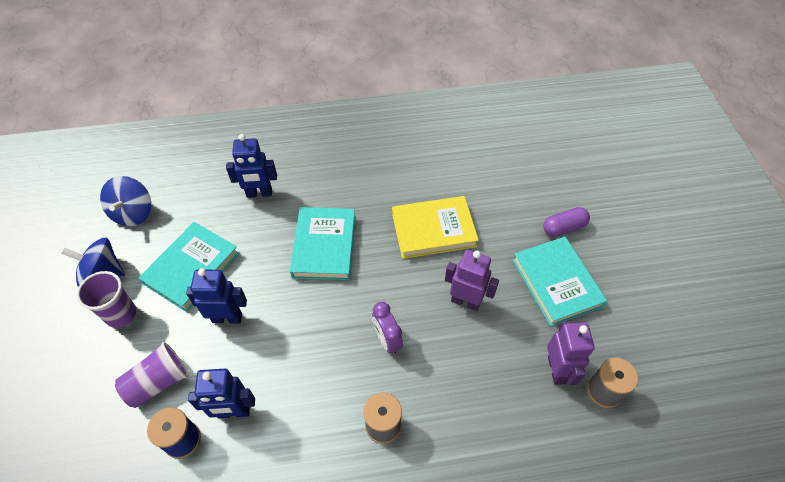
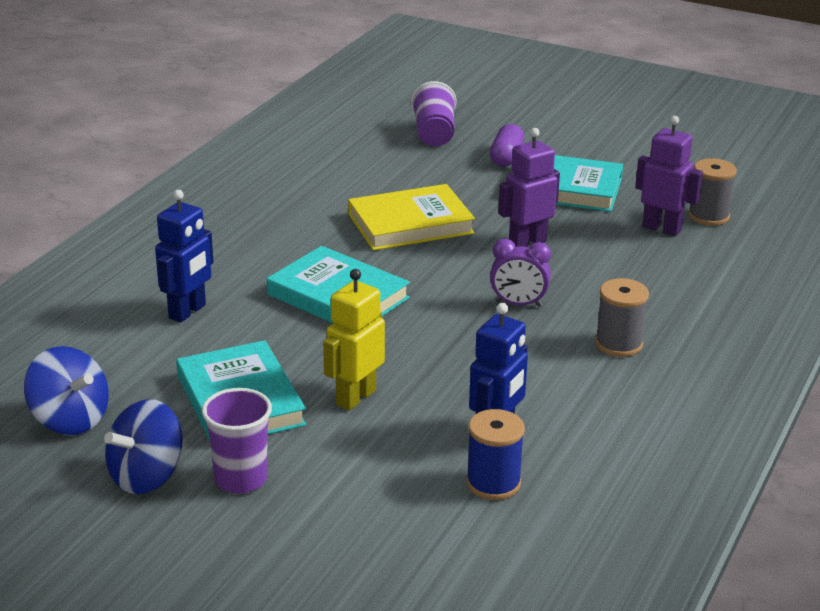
camera: 55 degrees left, 25 degrees down
(158, 382) = (389, 478): purple cup -> purple cup (434, 134)
(227, 318) = (355, 397): blue robot -> yellow robot
(433, 230) = (410, 223): yellow book -> yellow book turned 45 degrees clockwise

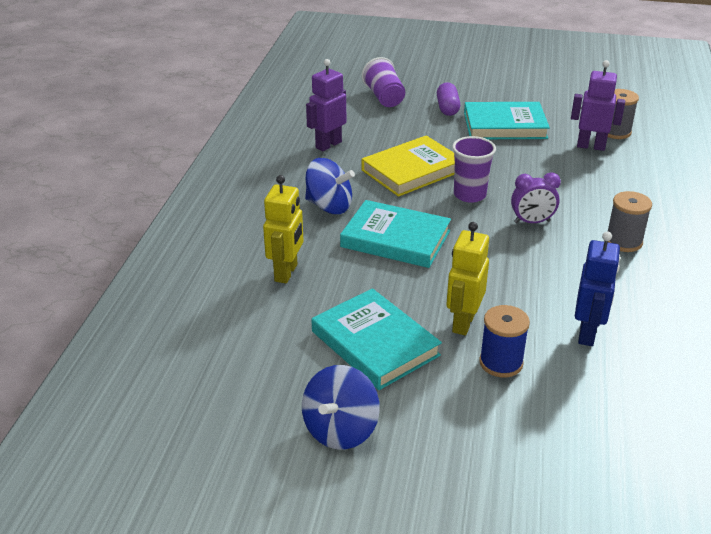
camera: 15 degrees left, 5 degrees up
(70, 419) = (245, 389): blue spinning top -> blue spinning top (329, 206)
(188, 312) = (286, 273): blue robot -> yellow robot
(241, 479) = (419, 416): purple cup -> purple cup (469, 195)
(493, 483) = (613, 377): blue spool -> blue spool (501, 363)
(527, 242) = (505, 172): purple robot -> purple robot (328, 145)

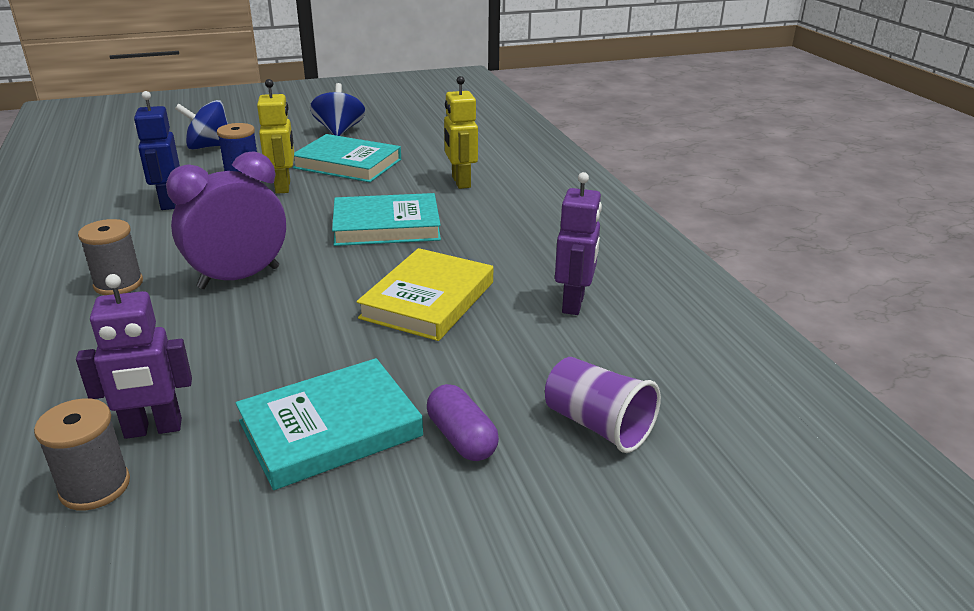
camera: 150 degrees right, 5 degrees down
(329, 206) = (484, 236): blue spinning top -> blue spinning top (209, 146)
(469, 195) = (331, 289): purple cup -> none
(532, 222) = (239, 278): purple clock -> purple clock, size x1.77

